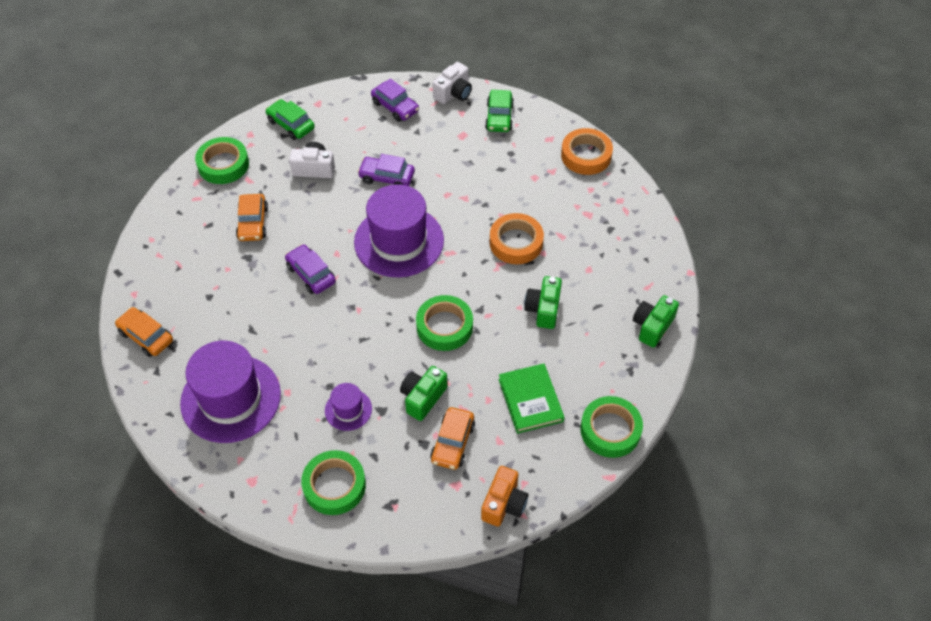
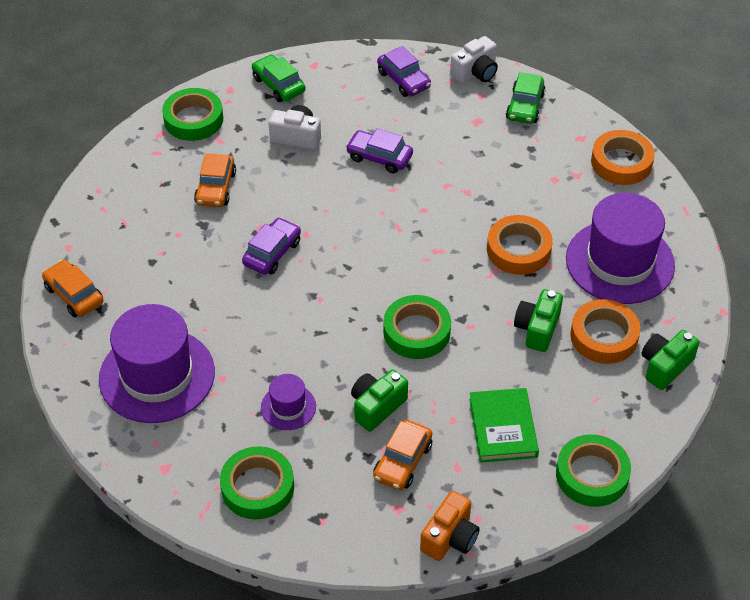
camera: 10 degrees right, 5 degrees down
(311, 274) = (272, 253): purple car -> purple car turned 60 degrees clockwise
(399, 241) = (380, 230): purple hat -> purple hat (620, 262)
(598, 308) = (604, 336): none -> orange tape

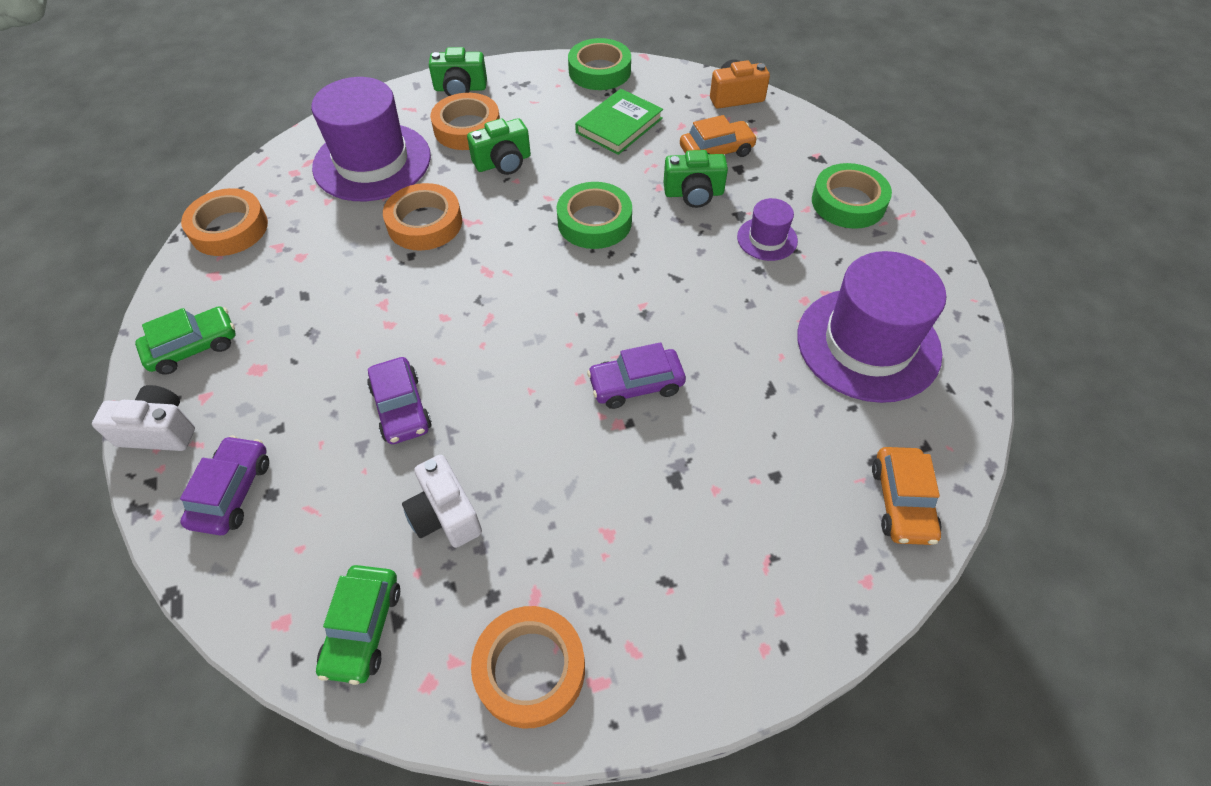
camera: 135 degrees left, 5 degrees up
(193, 119) = (530, 669): green tape -> orange tape
(215, 188) = (613, 520): orange car -> none

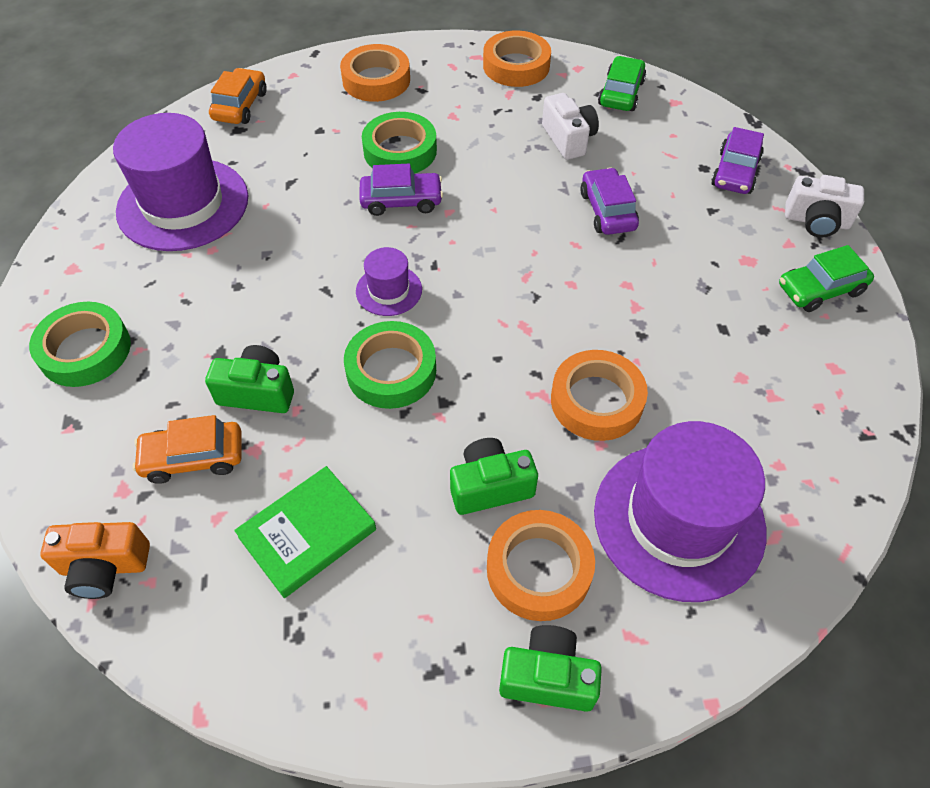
camera: 170 degrees left, 0 degrees up
(229, 228) = (844, 432): orange tape -> orange tape (376, 80)
(599, 71) = (295, 682): green tape -> green tape (400, 151)
(767, 239) = (207, 318): purple hat -> purple hat (389, 290)

